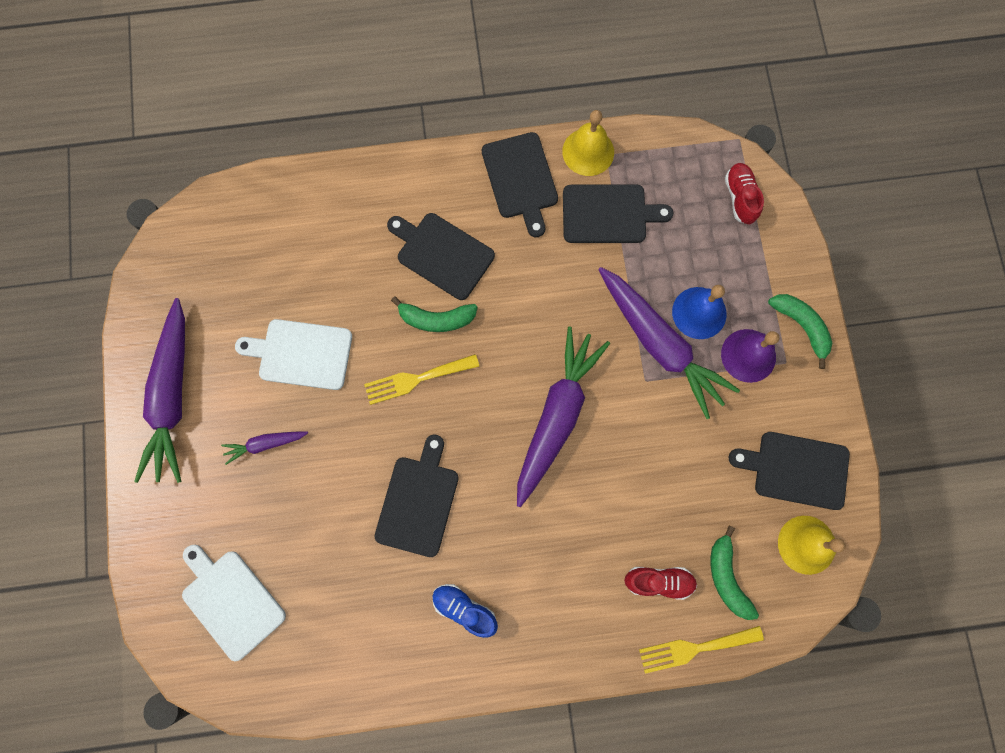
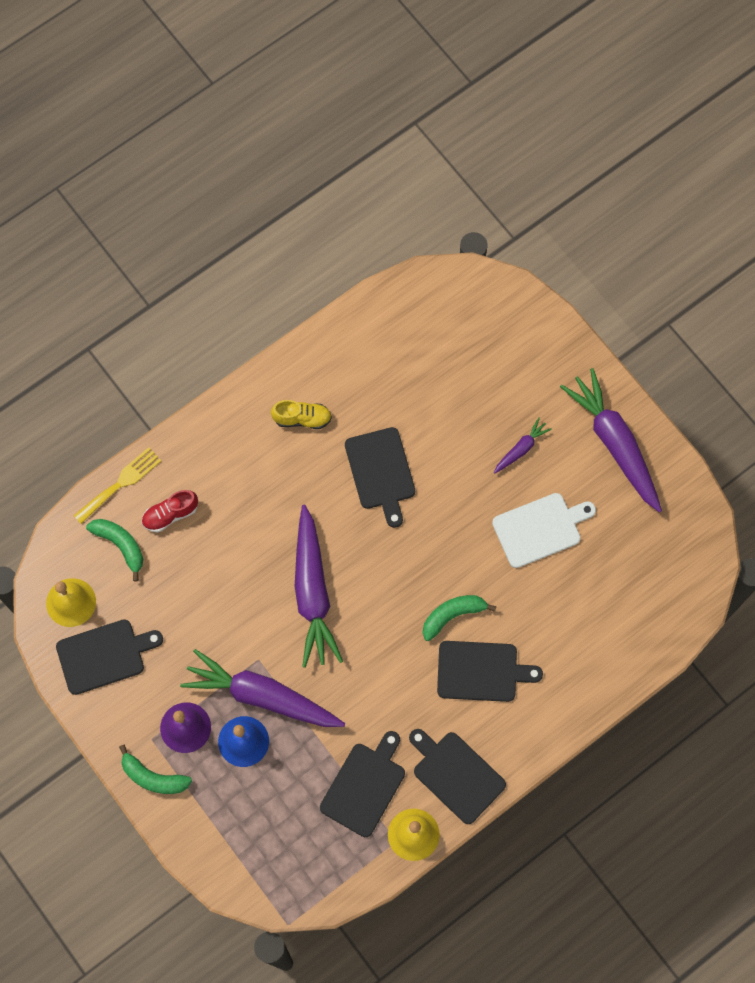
camera: 150 degrees right, 5 degrees down
(231, 601) = (471, 333): white cutting board -> none
(416, 379) = (438, 560): yellow fork -> none
(464, 609) = (302, 418): blue shoe -> yellow shoe
(608, 214) = (364, 786): black cutting board -> black cutting board turned 150 degrees clockwise
(740, 198) = (259, 866): red shoe -> none

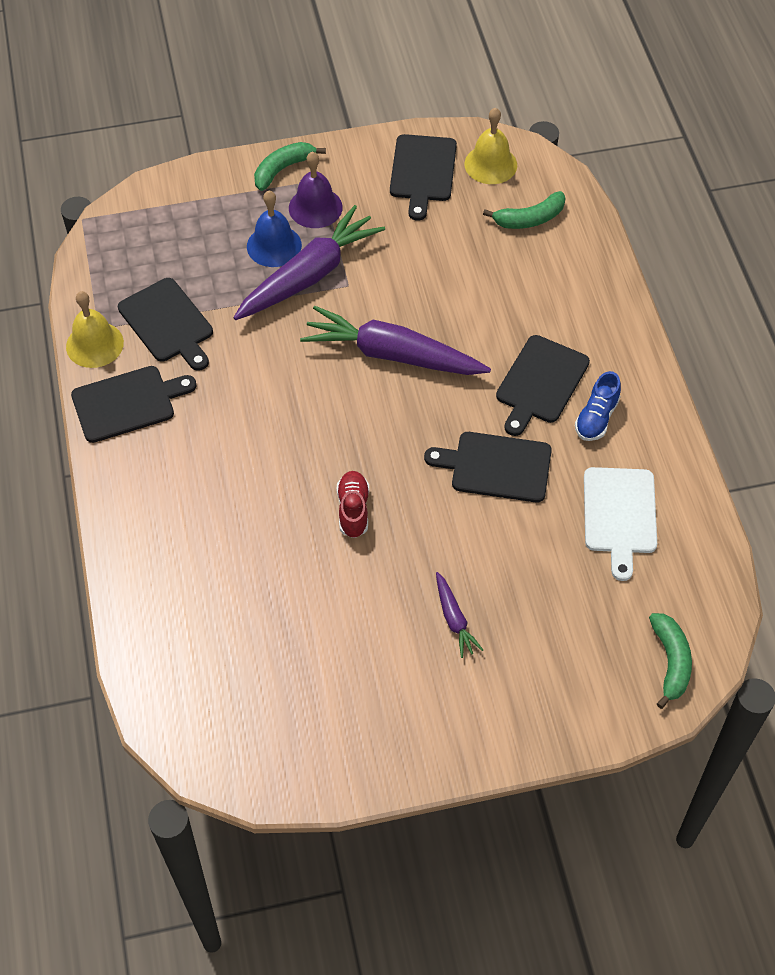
camera: 115 degrees right, 15 degrees down
(120, 483) = (597, 240): yellow fork -> none
(170, 514) = (542, 268): red shoe -> red shoe (353, 510)
(302, 418) = (596, 418): yellow shoe -> blue shoe
(452, 615) = (295, 468): green banana -> green banana (670, 662)
(481, 671) = (219, 469): black cutting board -> black cutting board (540, 383)
(540, 529) = (346, 596): white cutting board -> white cutting board (620, 515)
(614, 443) = (410, 726): purple carrot -> none

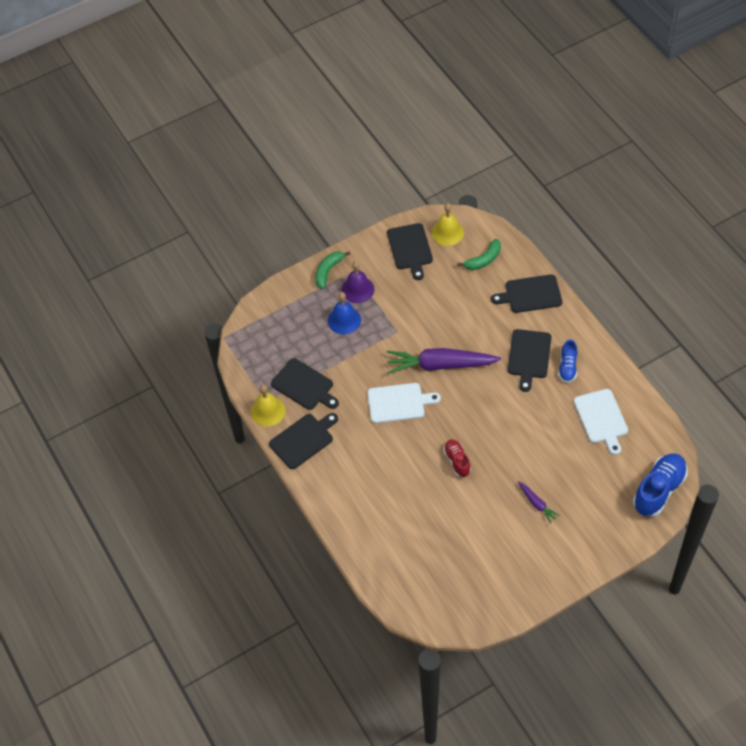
camera: 15 degrees left, 0 degrees up
(301, 392) = (398, 403): none -> white cutting board
(309, 275) = (372, 332): purple carrot -> none
(496, 467) = (524, 412): black cutting board -> black cutting board (530, 294)
(670, 662) = (658, 490): green banana -> blue shoe

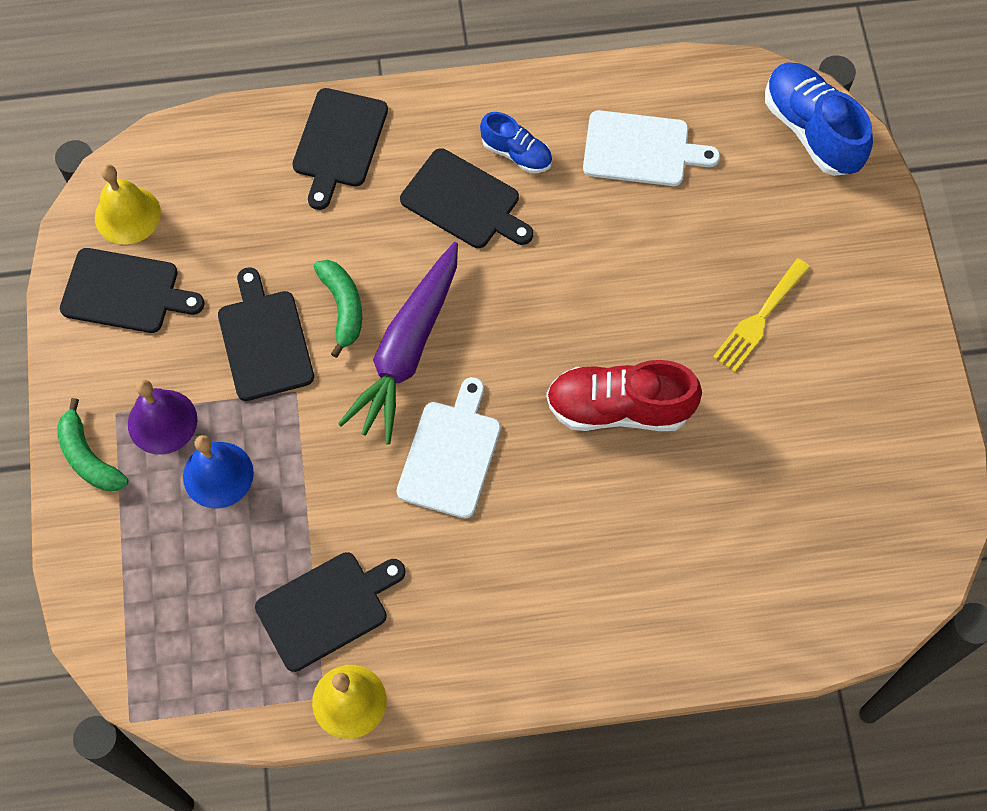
camera: 70 degrees left, 10 degrees up
(303, 440) = (446, 659): black cutting board -> black cutting board (264, 341)
(457, 461) = (619, 408): red shoe -> red shoe, size x1.75
(483, 260) = (223, 183): green banana -> green banana (343, 308)
(537, 504) = (759, 319): purple carrot -> yellow fork

